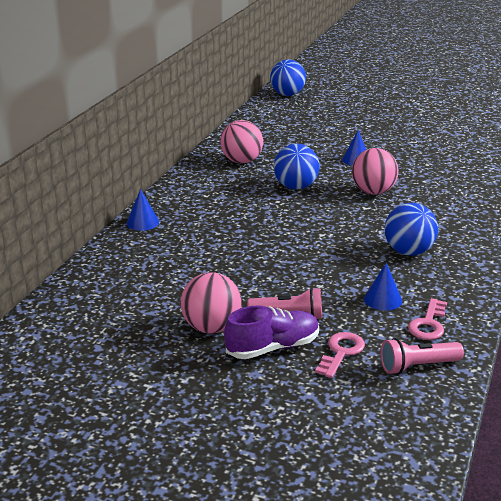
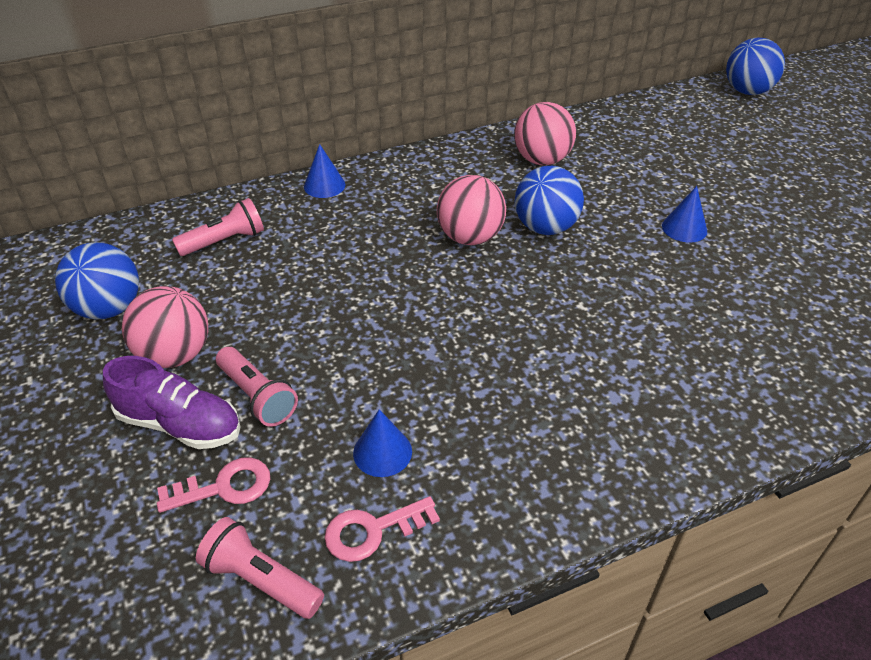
camera: 45 degrees right, 15 degrees up
(135, 272) = (224, 241): none -> pink flashlight
(373, 192) = (629, 288): pink ball -> pink ball (470, 237)
(408, 251) = (526, 406): blue ball -> blue ball (109, 308)

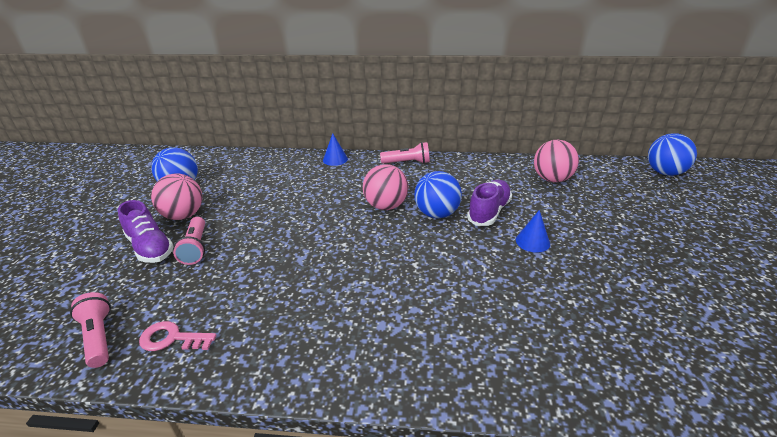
camera: 30 degrees right, 10 degrees down
(224, 241) = (260, 172): pink flashlight -> pink flashlight (407, 162)
(224, 487) = (134, 284): pink key -> none
(382, 452) = (221, 300): blue cone -> none
(542, 160) = (472, 177): pink ball -> pink ball (552, 179)
(604, 204) = (489, 212): none -> purple shoe

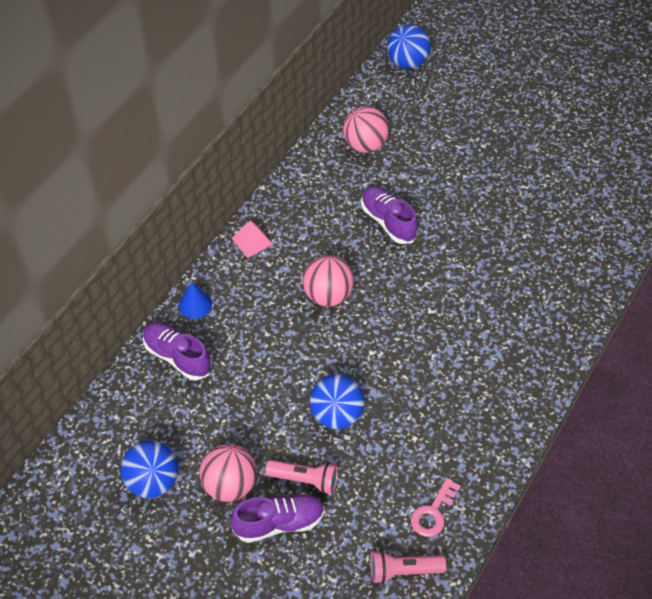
camera: 65 degrees left, 20 degrees up
(288, 166) = (177, 356): none -> purple shoe
(407, 162) = (252, 241): pink flashlight -> pink pyramid
(437, 214) = (367, 261): blue ball -> blue ball (336, 414)
(532, 241) = (447, 216): blue cone -> none

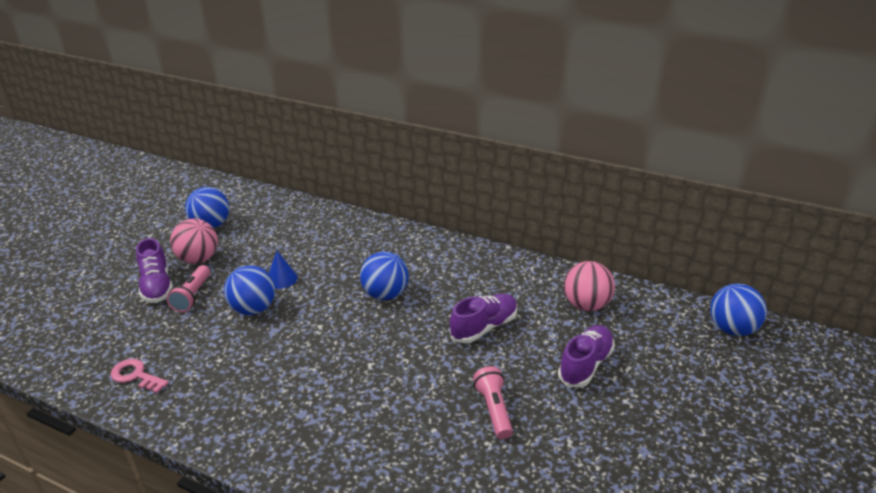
camera: 85 degrees right, 20 degrees down
(177, 356) = (321, 223): purple shoe -> purple shoe (585, 365)
(195, 304) = (371, 226): blue cone -> blue cone (281, 279)
(252, 241) = (443, 247): pink pyramid -> none
(328, 295) = (385, 294): pink ball -> blue ball
(403, 570) = (85, 359): pink flashlight -> pink flashlight (494, 409)

